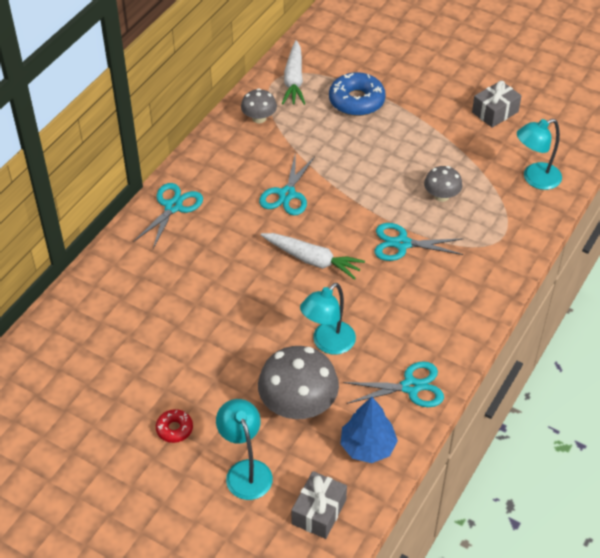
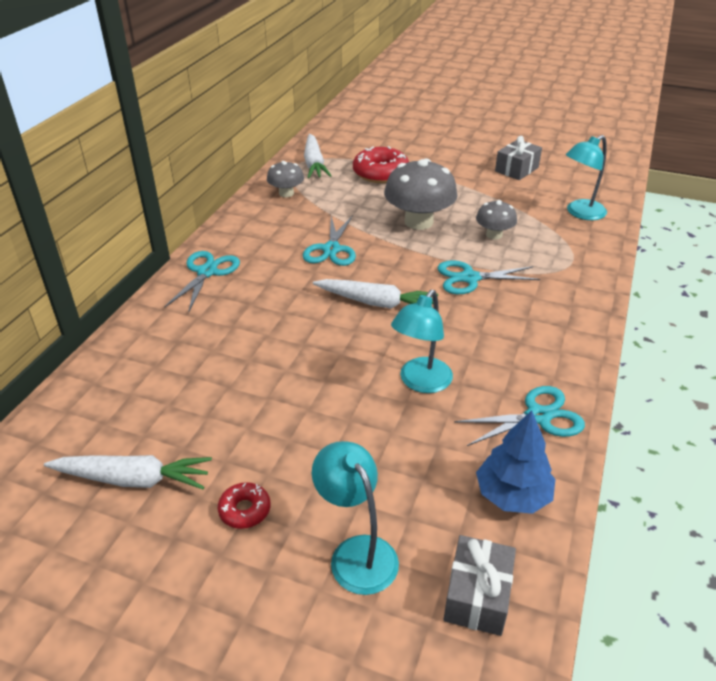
camera: 10 degrees left, 10 degrees down
(99, 394) = (133, 479): none -> white carrot
(298, 405) = (405, 457): grey mushroom -> grey mushroom (418, 222)
(356, 101) = (380, 173): blue donut -> red donut

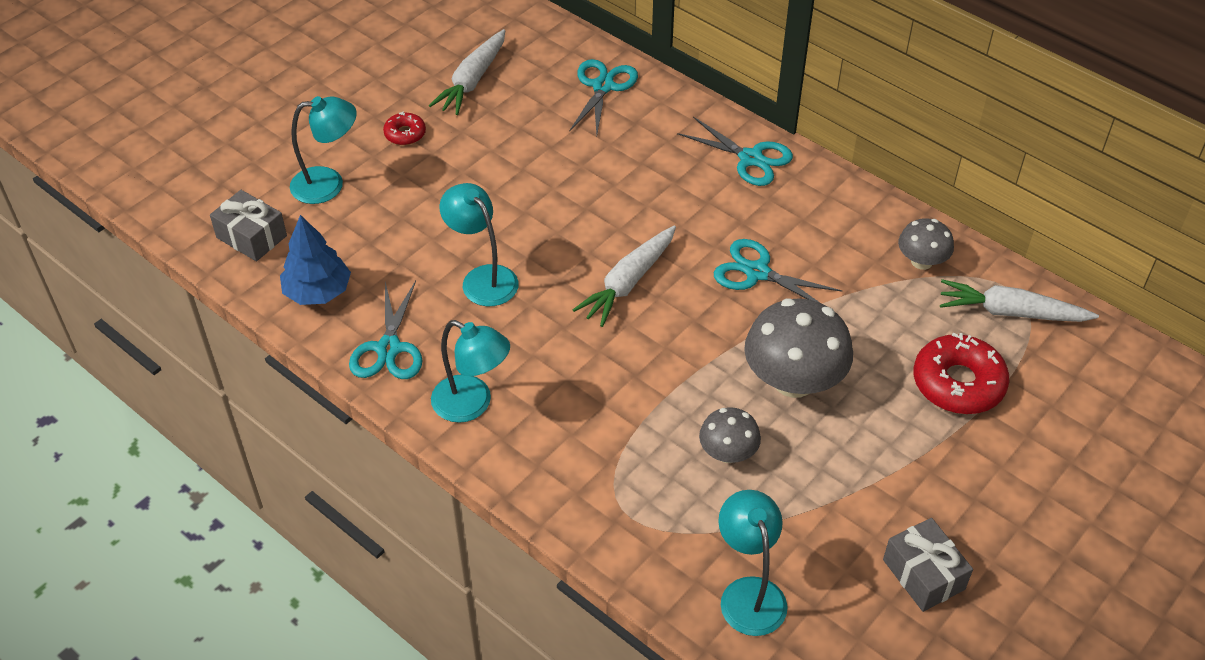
camera: 110 degrees right, 10 degrees up
(470, 278) = (638, 385): turquoise scissors -> turquoise scissors (603, 87)
(551, 350) = (472, 404): none -> turquoise lamp

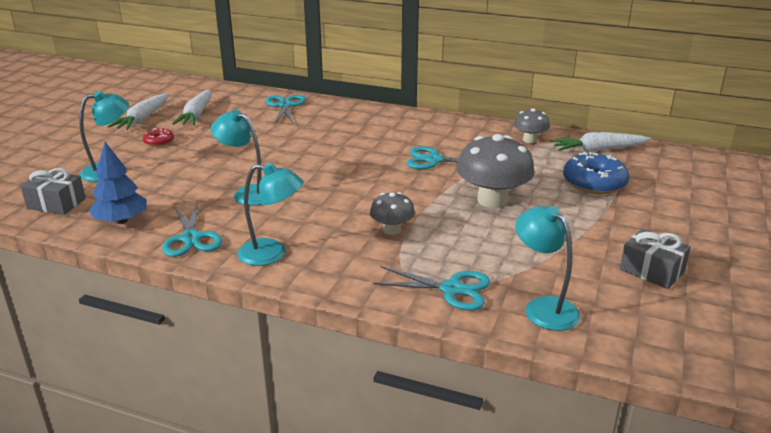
camera: 20 degrees left, 20 degrees down
(628, 282) = (352, 178): white carrot -> white carrot (143, 119)
(728, 453) = (474, 241): grey mushroom -> grey mushroom (392, 230)
(750, 158) = (396, 118): turquoise scissors -> turquoise scissors (452, 289)
(958, 383) = (594, 182): red donut -> blue donut

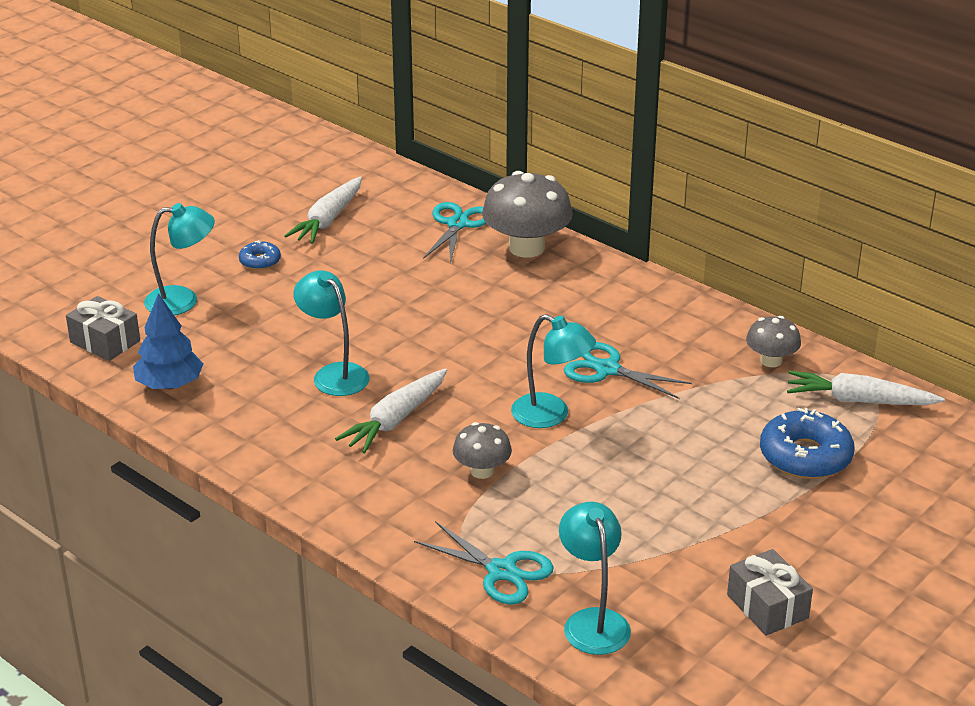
camera: 20 degrees right, 5 degrees up
(143, 119) = (255, 214): white carrot -> white carrot (396, 419)
(159, 141) = (260, 261): red donut -> blue donut
(191, 238) = (239, 429): turquoise scissors -> none
(272, 254) = (321, 473): turquoise lamp -> turquoise lamp (551, 415)
(492, 200) = (641, 454): grey mushroom -> grey mushroom (526, 248)

